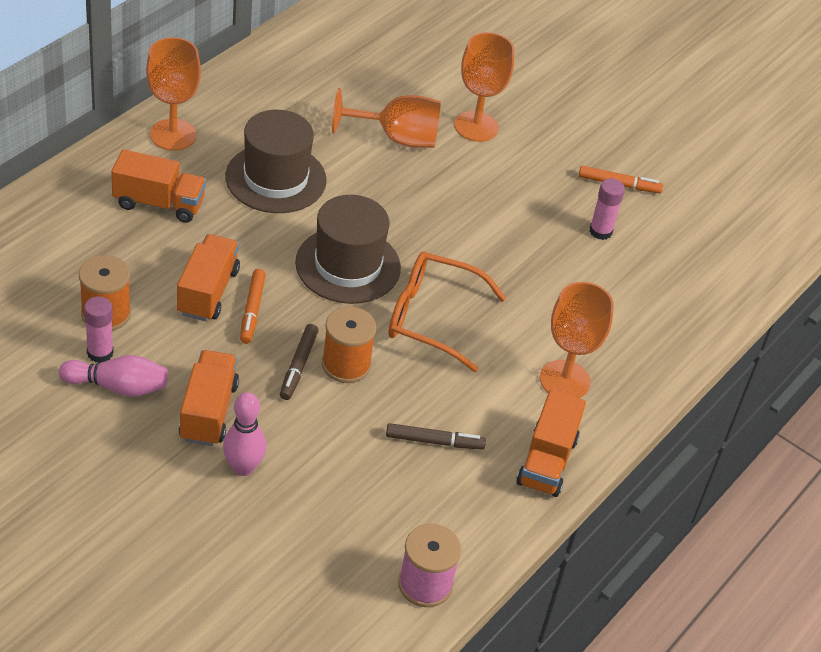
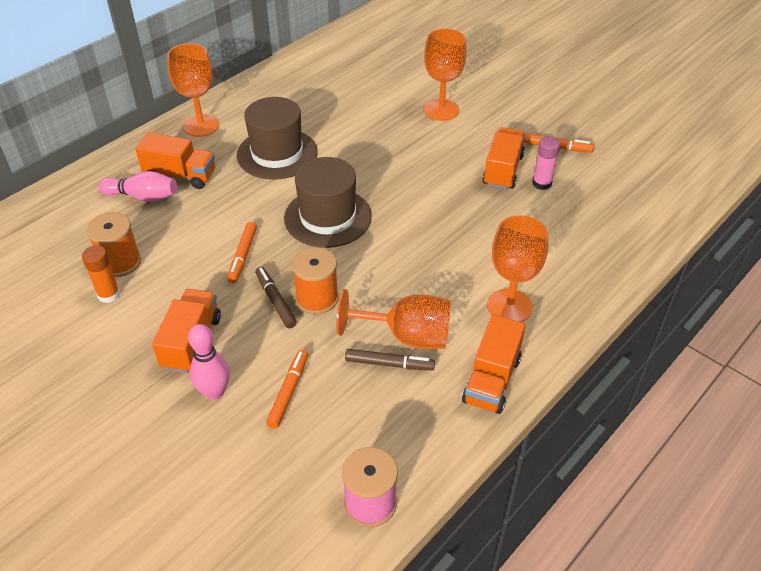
camera: 10 degrees right, 0 degrees up
(100, 353) = (108, 294): pink glue stick -> orange glue stick
(118, 387) = (118, 323): pink bowling pin -> pink bowling pin (143, 197)
(208, 292) = (208, 242): orange truck -> orange truck (503, 170)
(298, 366) = (275, 301): brown marker -> brown marker turned 135 degrees clockwise
(326, 469) = (288, 392): none -> orange marker
(397, 138) = (377, 121): orange goblet -> orange goblet (407, 336)
(431, 317) = (394, 257): orange glasses -> none

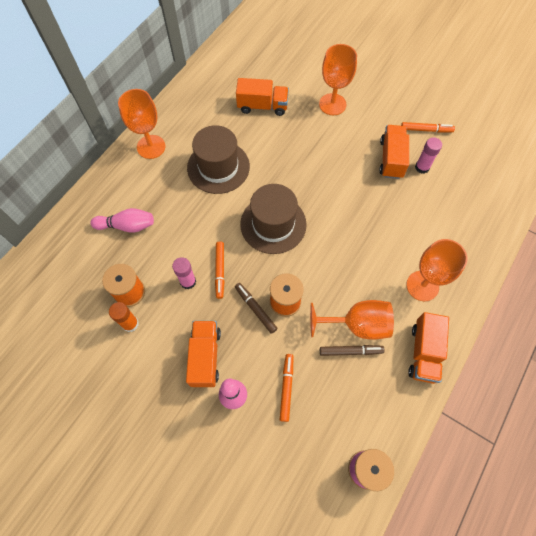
camera: 10 degrees left, 20 degrees up
(180, 175) = (150, 200): orange truck -> orange truck (262, 106)
(198, 261) = (188, 281): none -> pink glue stick

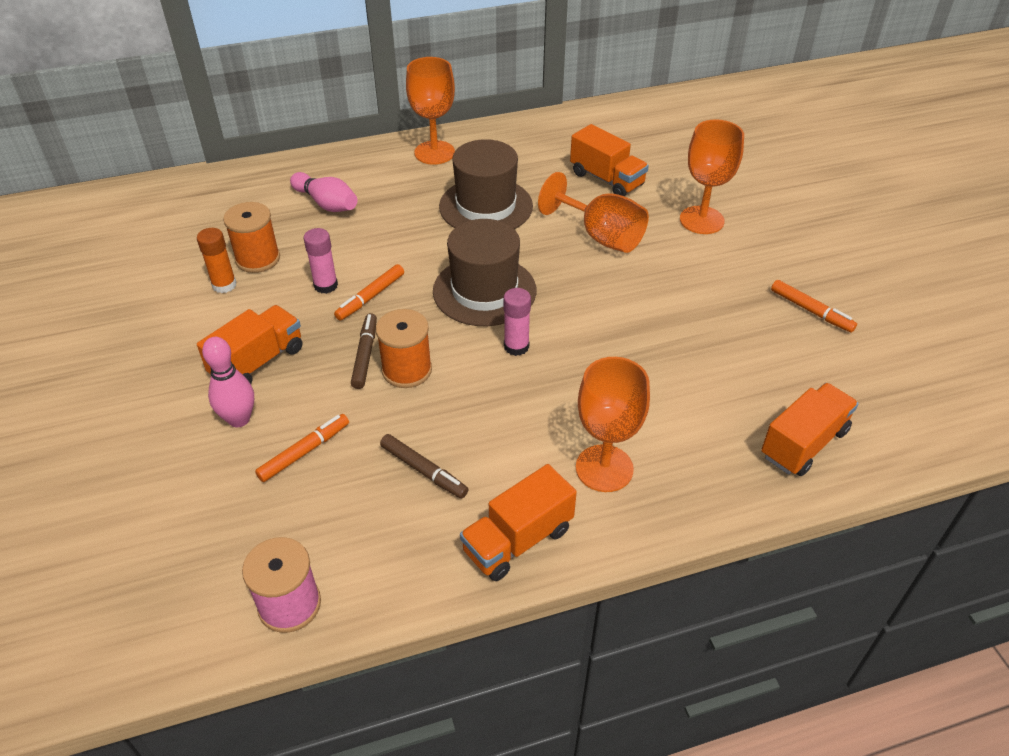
camera: 40 degrees right, 20 degrees down
(357, 325) = (465, 450): orange goblet -> orange goblet (601, 236)
(391, 159) = (720, 313): orange truck -> orange truck (803, 443)
(422, 167) = (757, 345): pink glue stick -> pink glue stick (516, 346)

